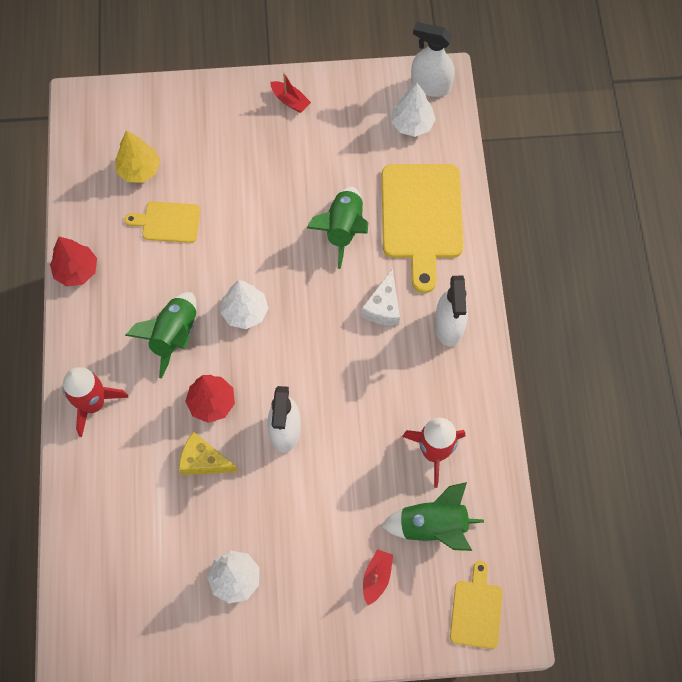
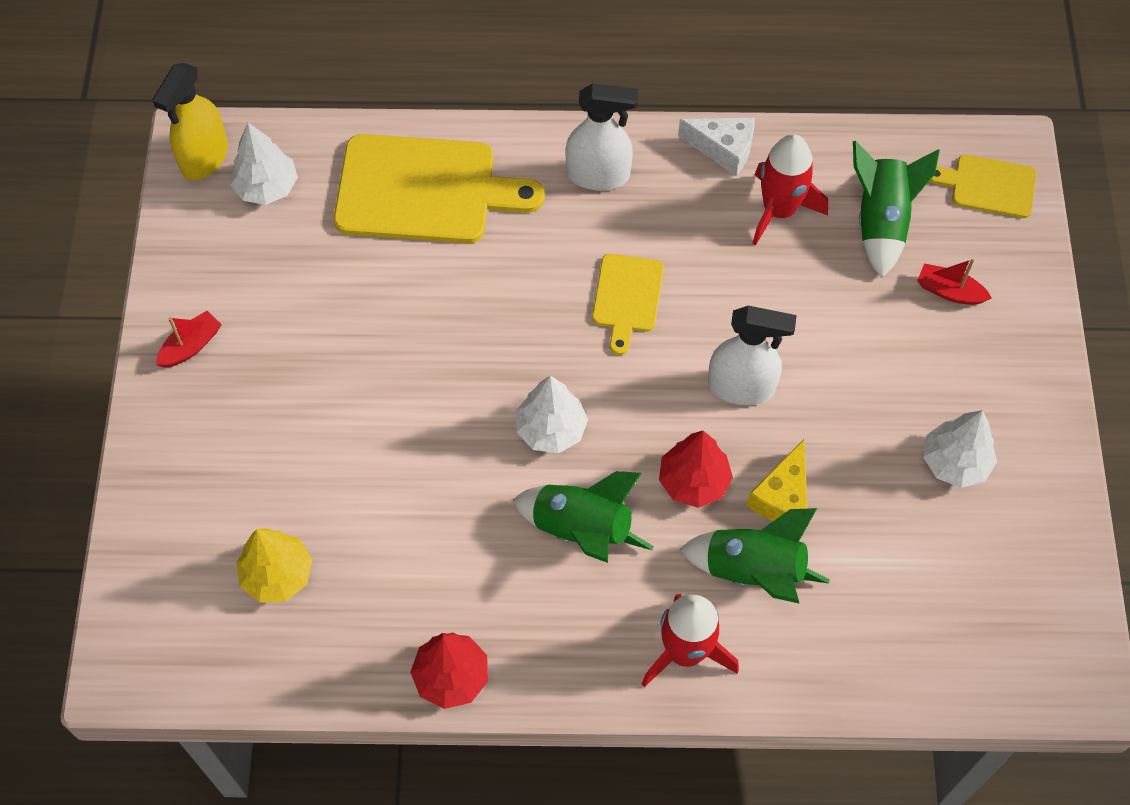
camera: 85 degrees left, 5 degrees down
(168, 222) = (382, 534): yellow cutting board -> yellow cutting board (627, 297)
(343, 229) = (430, 290): green rocket -> green rocket (753, 571)
(383, 307) = (561, 250): white cheese -> white cheese (723, 149)
(430, 85) = (204, 158): white spray bottle -> yellow spray bottle

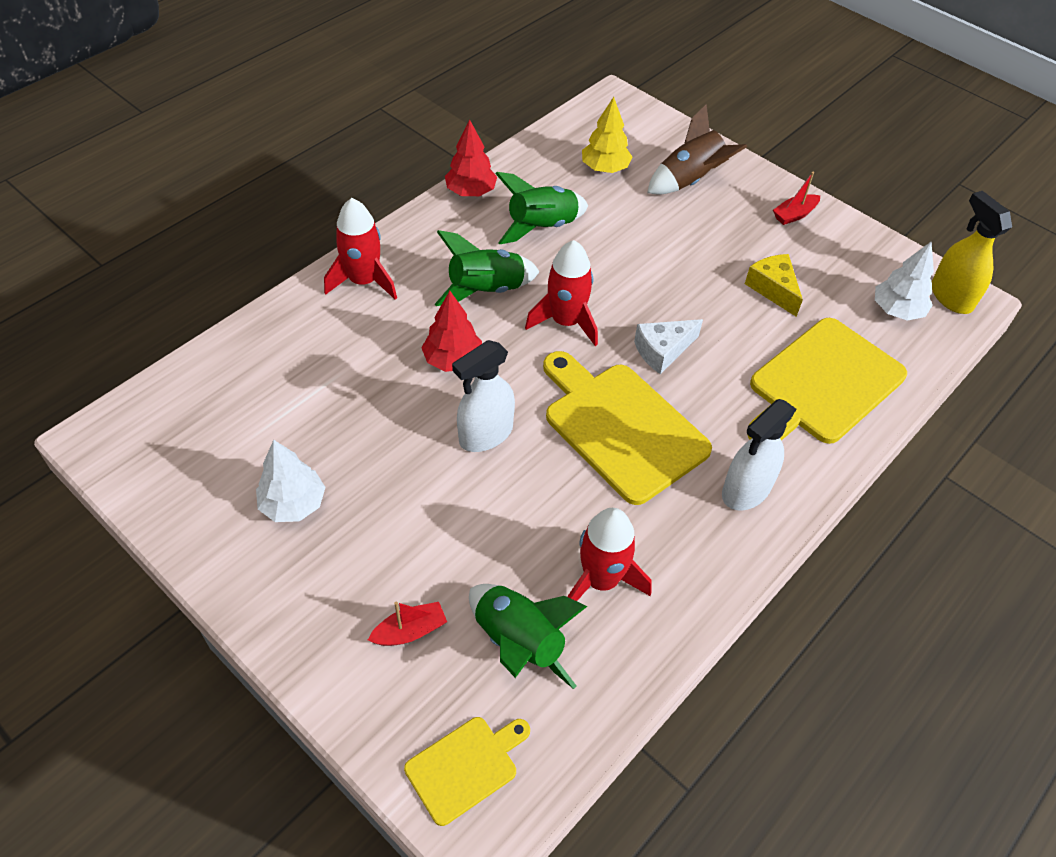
camera: 130 degrees right, 10 degrees down
(191, 346) = (794, 215): red boat -> red boat turned 60 degrees clockwise
(221, 477) = (689, 181): none -> brown rocket
(551, 429) = (566, 322): white tree -> red rocket
(627, 297) = (621, 427): yellow cutting board -> yellow cutting board, size x1.90
(723, 149) = (696, 592): white cheese -> white cheese (662, 351)
(753, 571) = (366, 343): green rocket -> green rocket (542, 227)
(782, 496) = (390, 393): yellow cheese -> yellow cheese (773, 289)

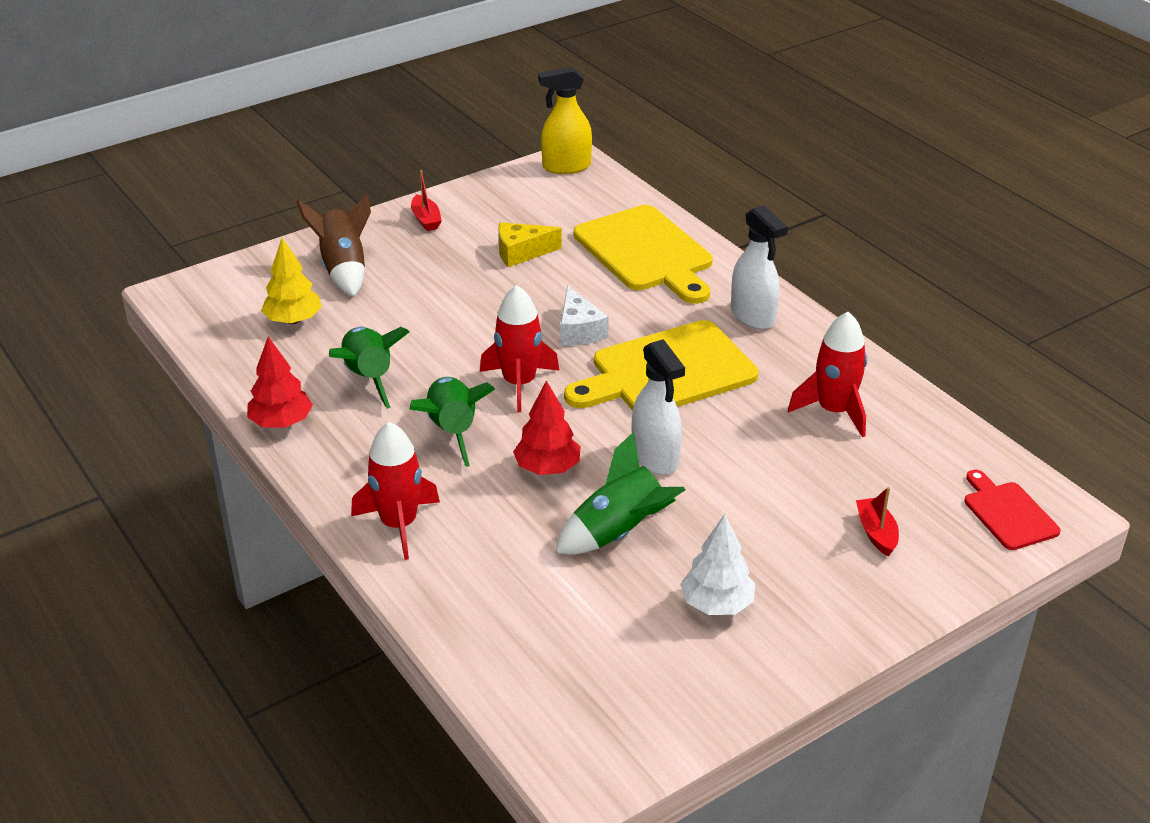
camera: 75 degrees left, 15 degrees down
(465, 766) = (1008, 513): yellow cutting board -> red cutting board
(518, 642) = (892, 467): green rocket -> green rocket (619, 532)
(897, 311) = (573, 196): white tree -> none

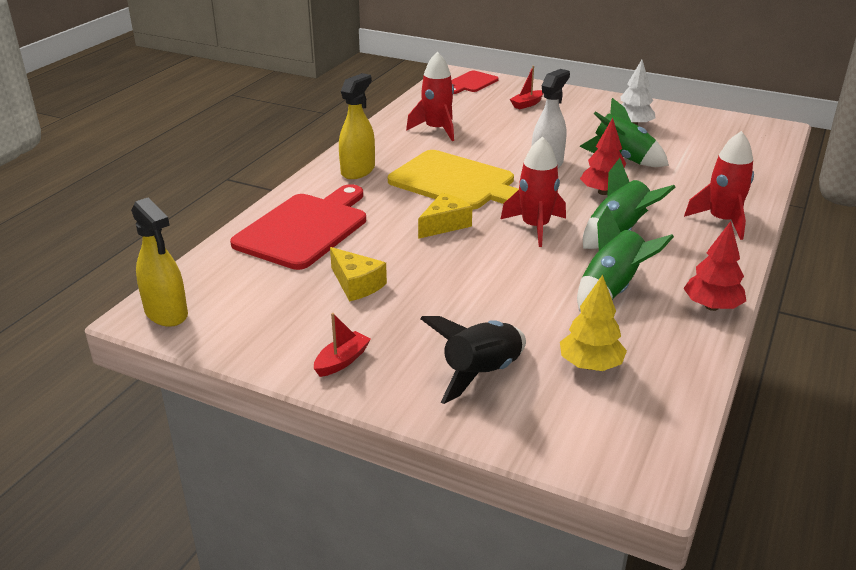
camera: 120 degrees left, 5 degrees down
(343, 269) = (481, 374): brown rocket -> black rocket
(579, 330) = (445, 225): white cheese -> yellow cheese
(646, 252) = (304, 228): yellow cutting board -> red cutting board
(753, 316) = (358, 171): white spray bottle -> yellow spray bottle

